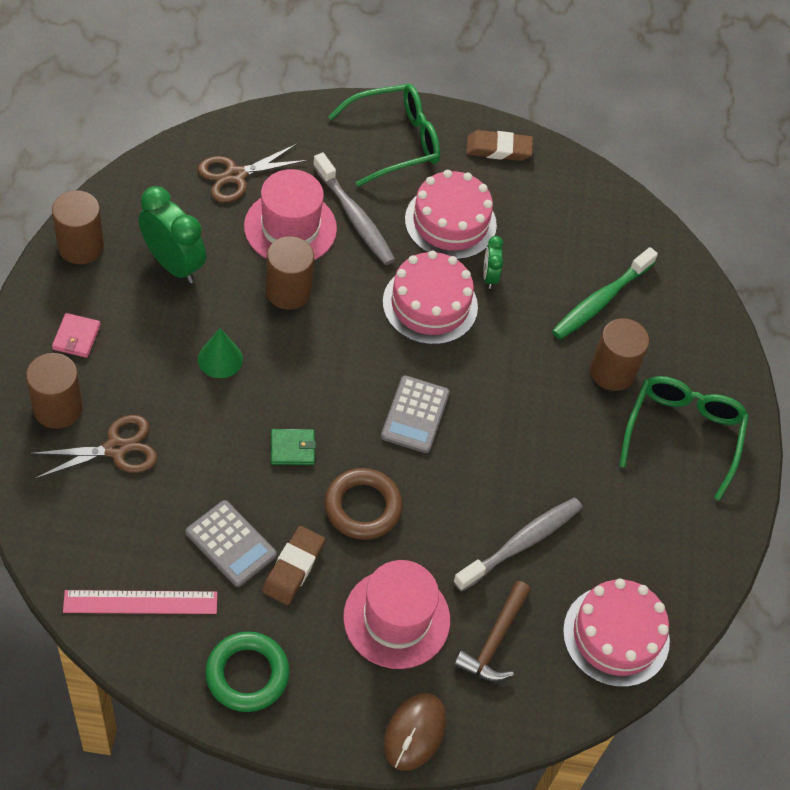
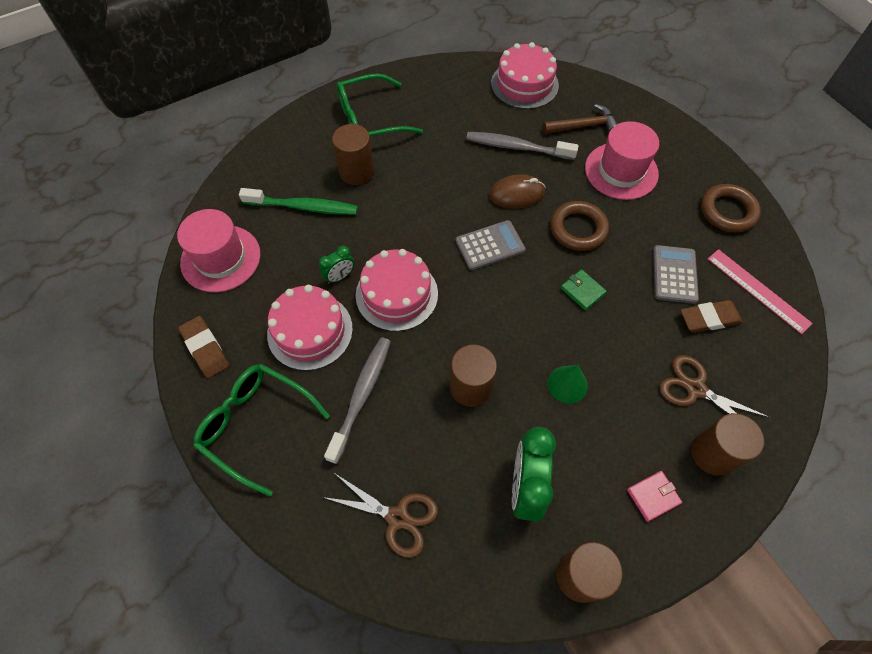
camera: 120 degrees left, 5 degrees up
(247, 674) = (727, 211): green ring -> brown ring
(290, 227) = (412, 432): pink hat -> pink hat (221, 258)
(293, 568) = (650, 234): brown eraser -> brown eraser (709, 318)
(414, 732) = (666, 127): brown mouse -> brown mouse (517, 194)

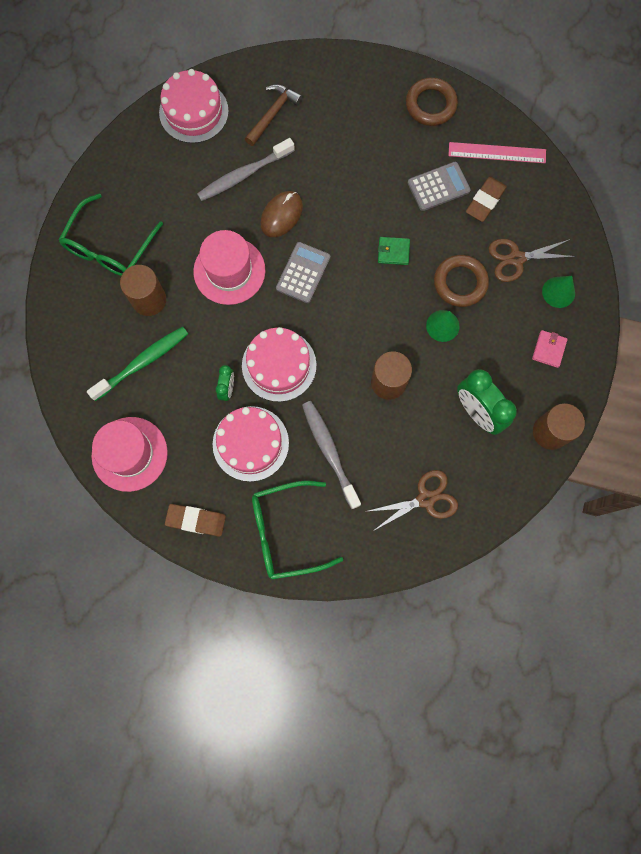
camera: 45 degrees left, 15 degrees up
(578, 229) = (348, 206): brown ring -> brown ring (460, 283)
(621, 171) = (334, 132): pink hat -> pink hat (229, 271)
(674, 274) = (438, 187): grey calculator -> grey calculator turned 105 degrees clockwise
(712, 453) = (558, 292): brown cylinder -> green cone

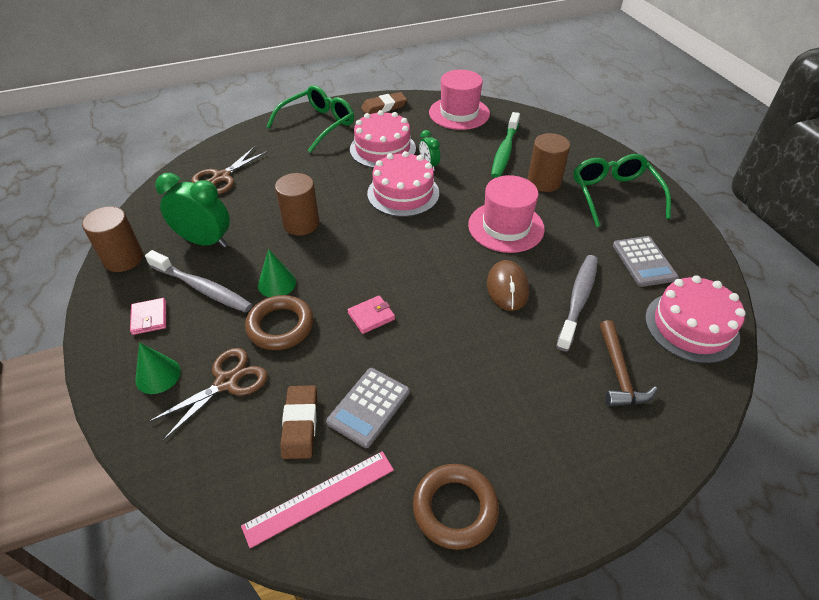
camera: 145 degrees right, 30 degrees down
(303, 273) = (442, 256): grey calculator -> grey calculator (644, 262)
(329, 451) = (319, 169): grey toothbrush -> grey toothbrush (202, 288)
(393, 252) = (371, 316): green wallet -> pink wallet

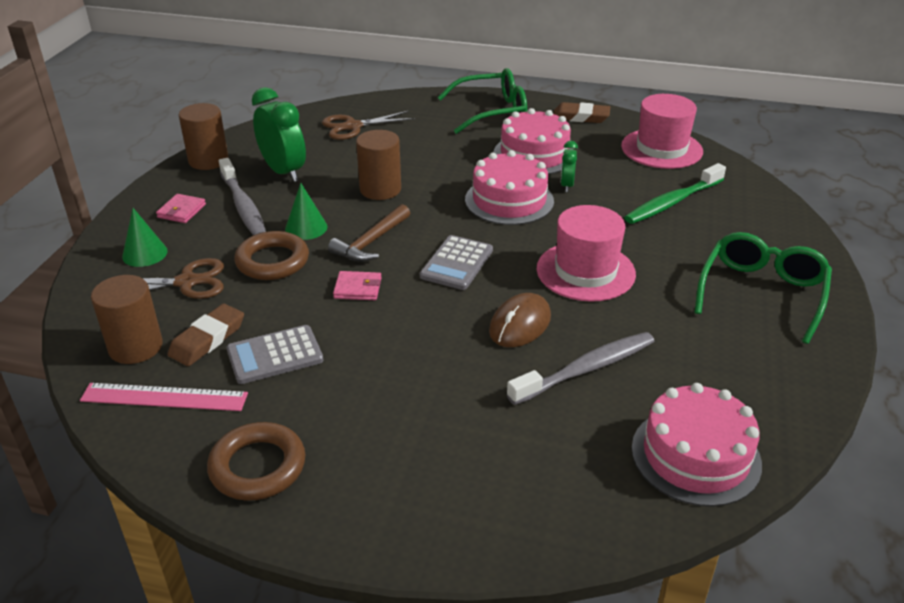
camera: 35 degrees right, 10 degrees down
(544, 182) = (685, 247): brown cylinder -> brown cylinder (135, 347)
(619, 373) = (550, 452): brown hammer -> brown hammer (371, 242)
(644, 262) = (715, 370): grey calculator -> grey calculator (456, 263)

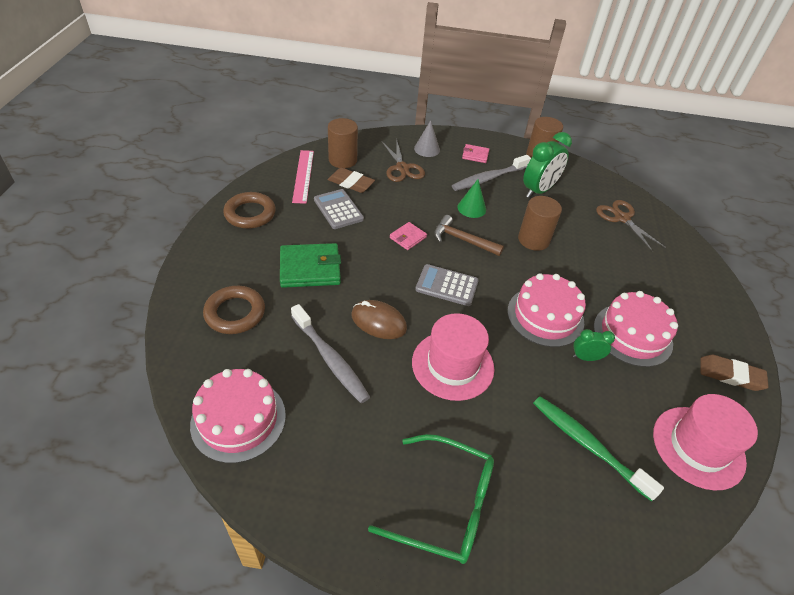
camera: 80 degrees right, 10 degrees up
(145, 254) = (427, 149): green cone -> grey cone
(272, 261) = (430, 198): brown ring -> brown ring (235, 313)
(358, 288) = (408, 237): pink wallet -> pink wallet turned 45 degrees clockwise
(411, 388) = (310, 268): none -> green wallet
(492, 112) = (699, 304): green glasses -> none
(580, 117) = (730, 375): brown eraser -> brown eraser turned 75 degrees counterclockwise

